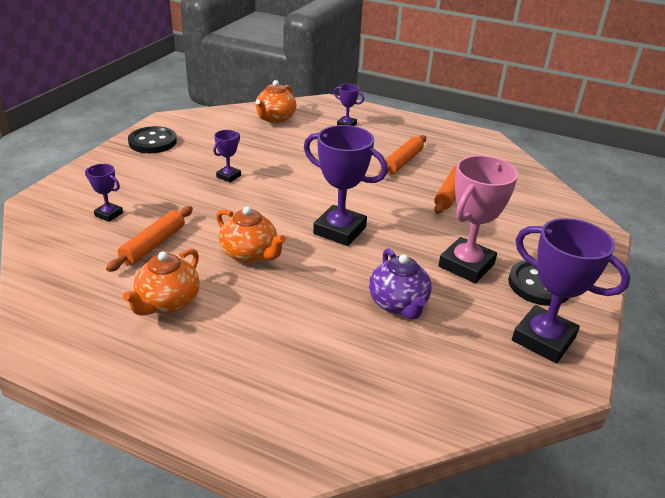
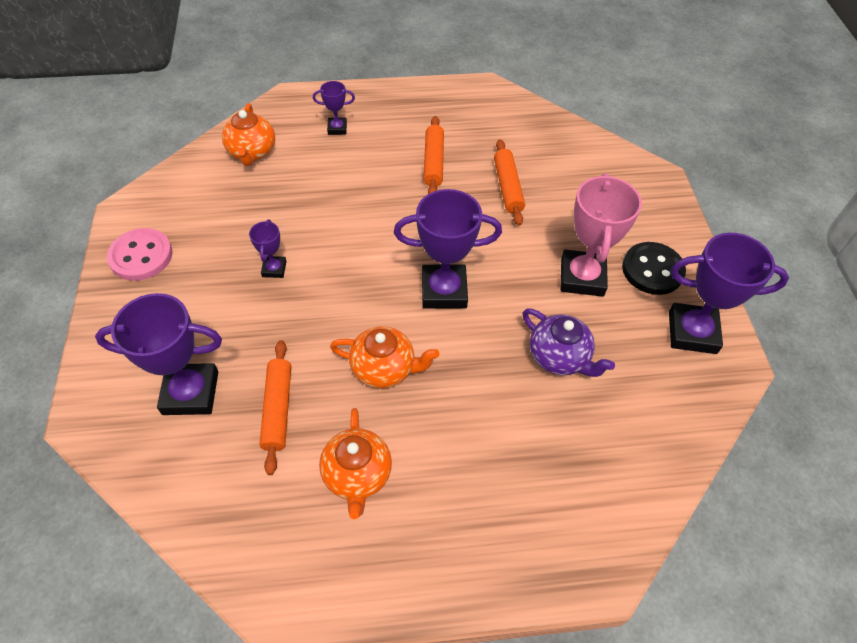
camera: 30 degrees left, 20 degrees up
(109, 214) = (190, 393): purple trophy -> purple trophy, size x2.01
(152, 142) = (141, 256): black button -> pink button

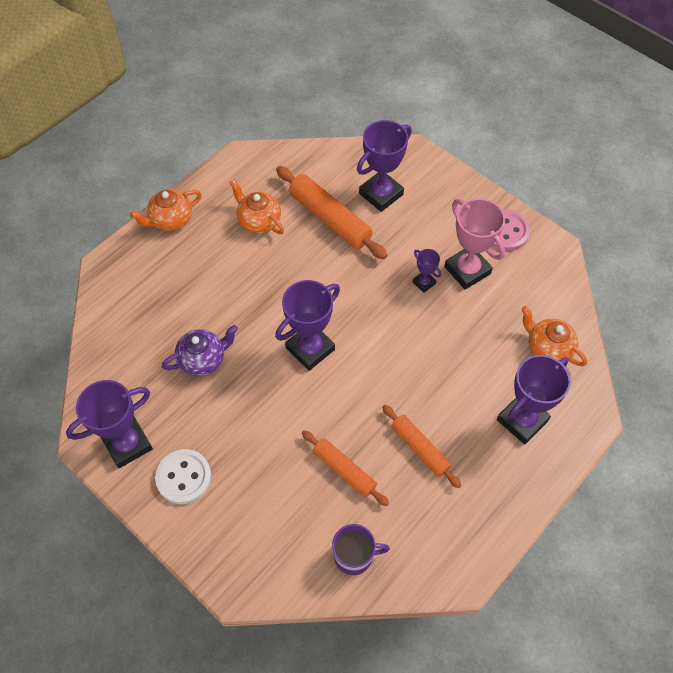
camera: 140 degrees right, 5 degrees up
(278, 409) = (330, 219): orange rolling pin -> orange rolling pin, size x1.59
(337, 128) = (522, 420): purple trophy -> purple trophy, size x2.01
(384, 368) = (297, 277): orange teapot -> orange teapot (171, 220)
(551, 139) = (354, 556): none -> purple mug
(559, 357) = (203, 359): purple teapot -> purple teapot turned 150 degrees clockwise
(582, 277) = (229, 430): pink trophy -> pink trophy (467, 270)
(652, 270) = (184, 477): black button -> white button

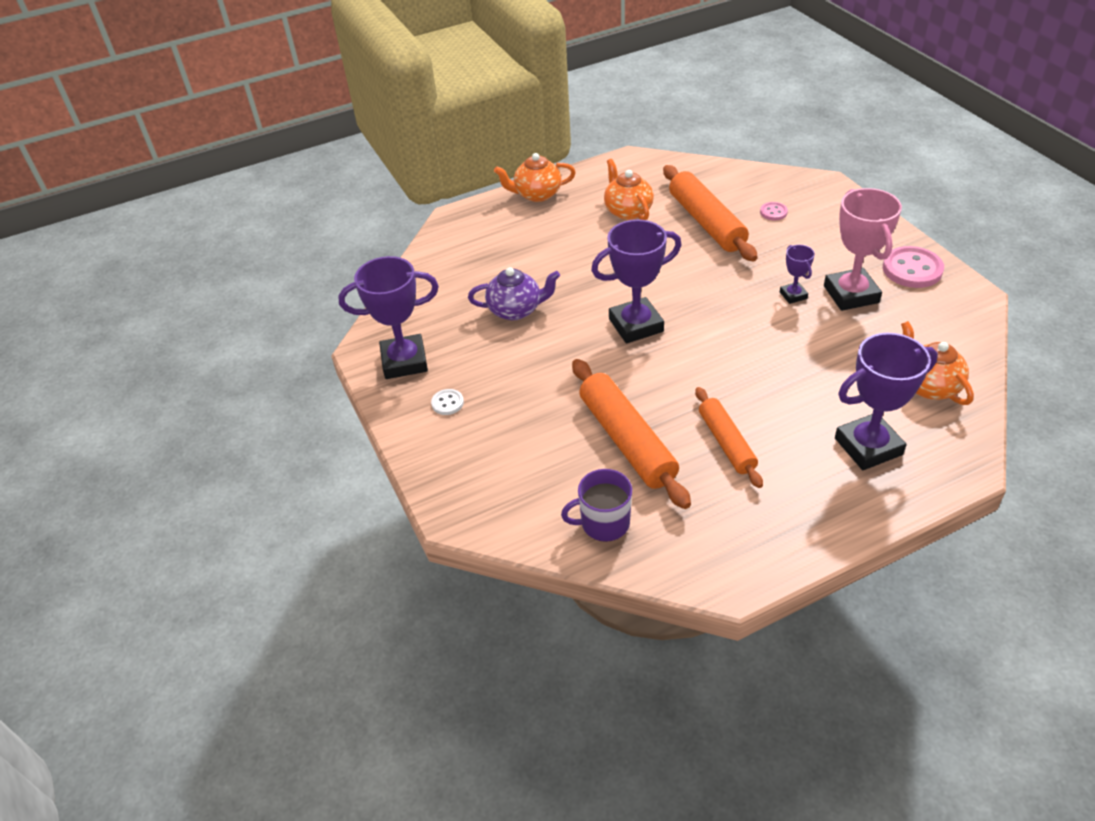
camera: 25 degrees right, 15 degrees down
(184, 477) = (447, 403): white button -> white button, size x0.51
(344, 470) = (627, 440): orange rolling pin -> orange rolling pin, size x1.59
(354, 556) = (604, 523): purple mug -> purple mug turned 150 degrees clockwise
(381, 194) = (773, 212): purple trophy -> pink button

